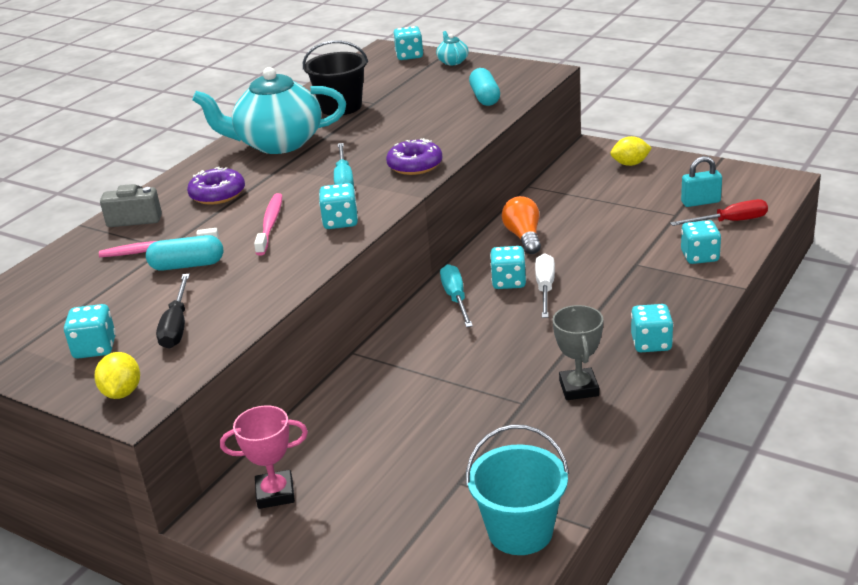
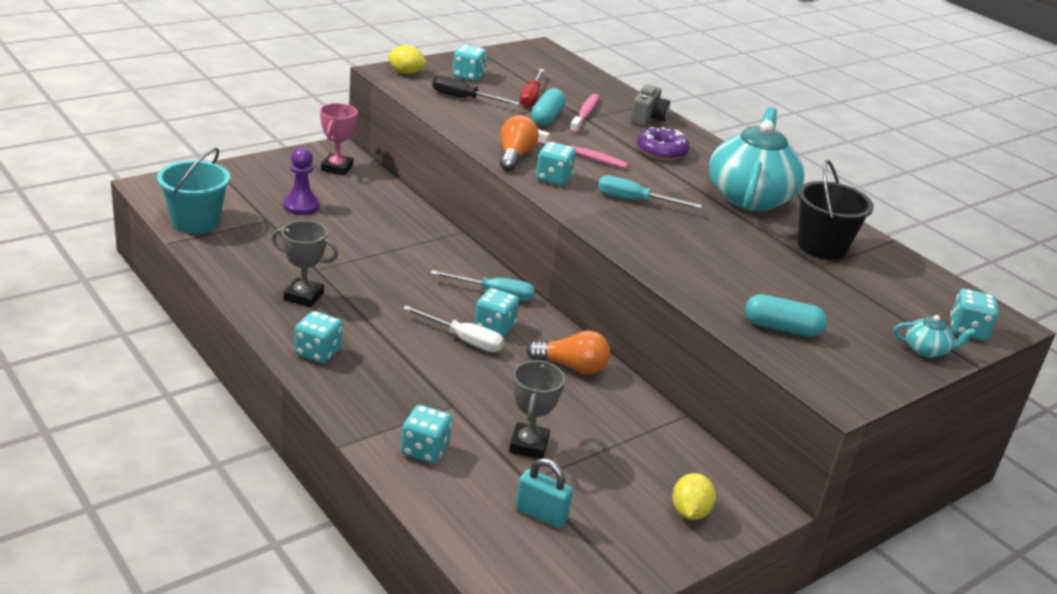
camera: 105 degrees right, 0 degrees up
(310, 252) = (514, 156): none -> orange light bulb
(402, 474) = (301, 206): none -> purple pawn
(415, 165) = (633, 237): purple donut -> none
(639, 225) = (529, 445): none -> grey trophy
(700, 202) = (541, 514): turquoise padlock -> turquoise padlock turned 75 degrees counterclockwise
(730, 222) = (474, 510): red screwdriver -> red screwdriver (531, 97)

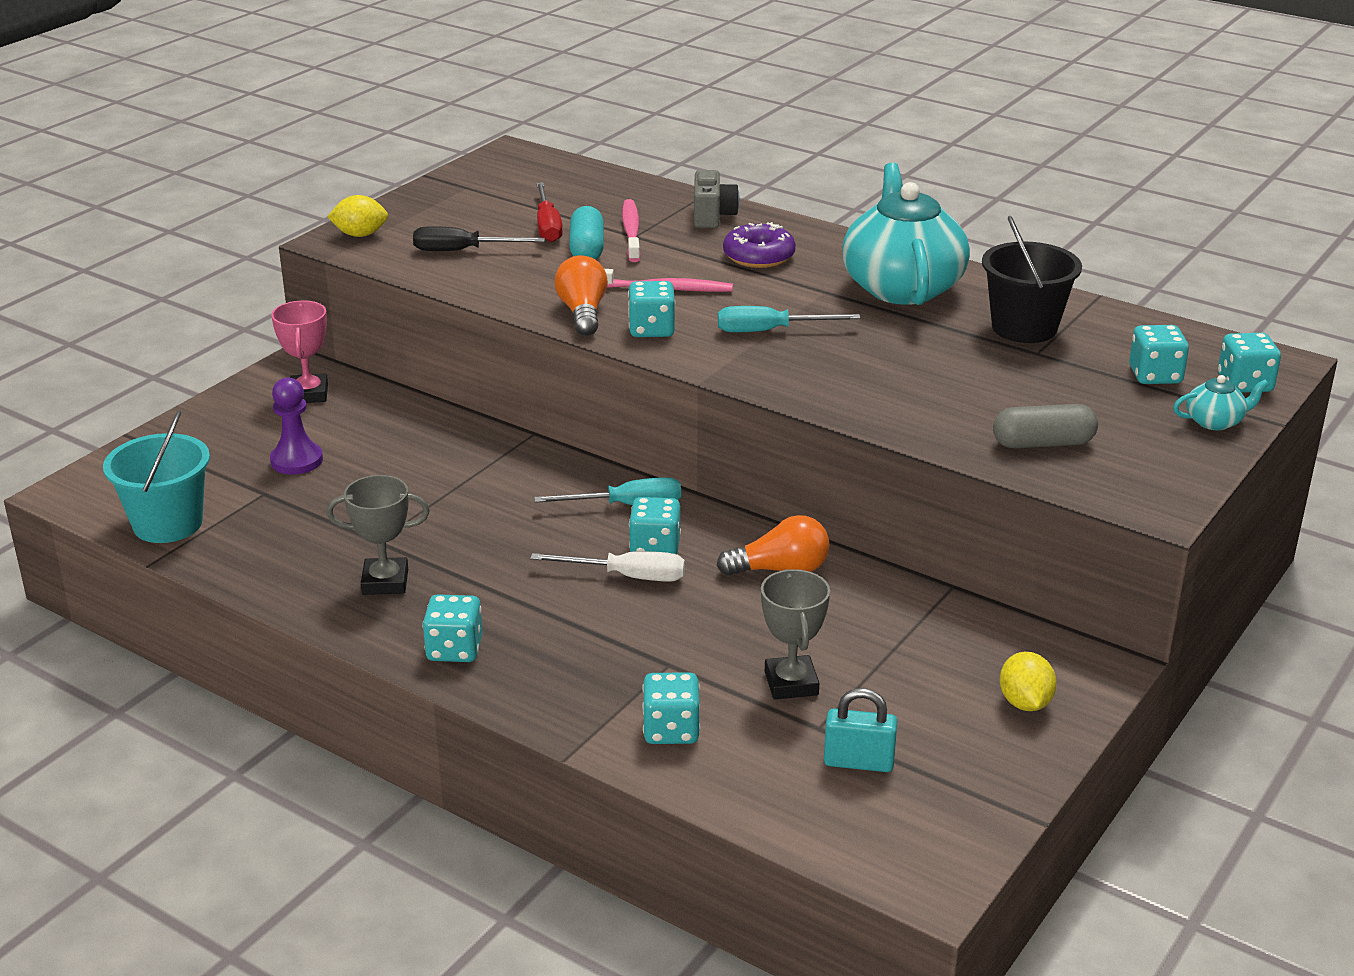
camera: 15 degrees left, 0 degrees up
(468, 76) = (445, 218): turquoise dice -> turquoise dice (1155, 375)
(782, 328) = (1043, 443): turquoise capsule -> grey capsule

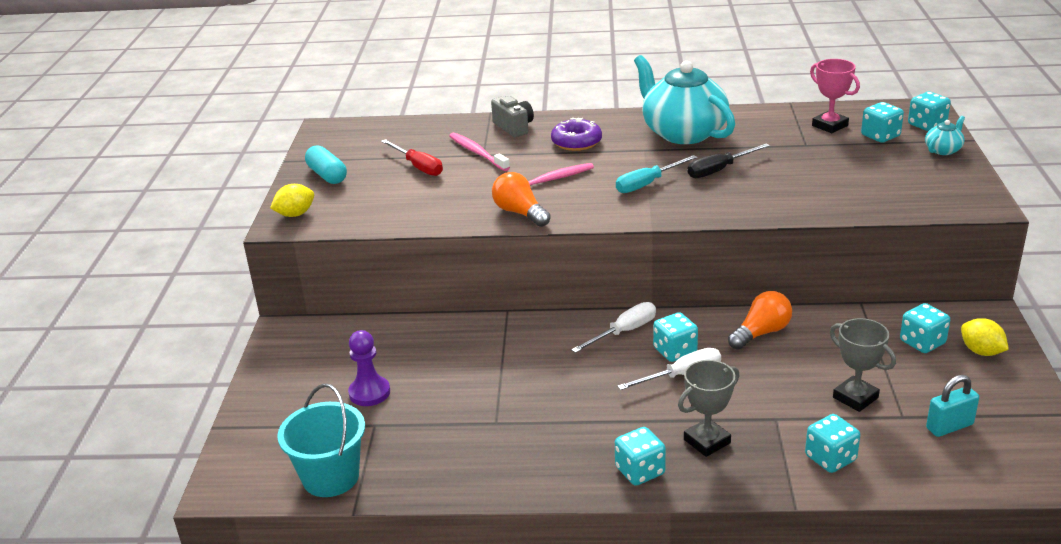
camera: 30 degrees left, 0 degrees up
(308, 394) = (319, 344): pink trophy -> pink trophy (830, 126)
(385, 582) = (537, 448): grey trophy -> grey trophy (707, 441)
(463, 251) = (384, 201): black screwdriver -> black screwdriver (719, 170)
(587, 249) = (464, 172): turquoise capsule -> turquoise capsule (327, 175)
(626, 505) = (624, 332): turquoise screwdriver -> white screwdriver
(651, 329) = (577, 208): turquoise dice -> turquoise dice (922, 342)
(1024, 328) = (779, 133): black bucket -> none
(1043, 443) = (882, 193): grey capsule -> none

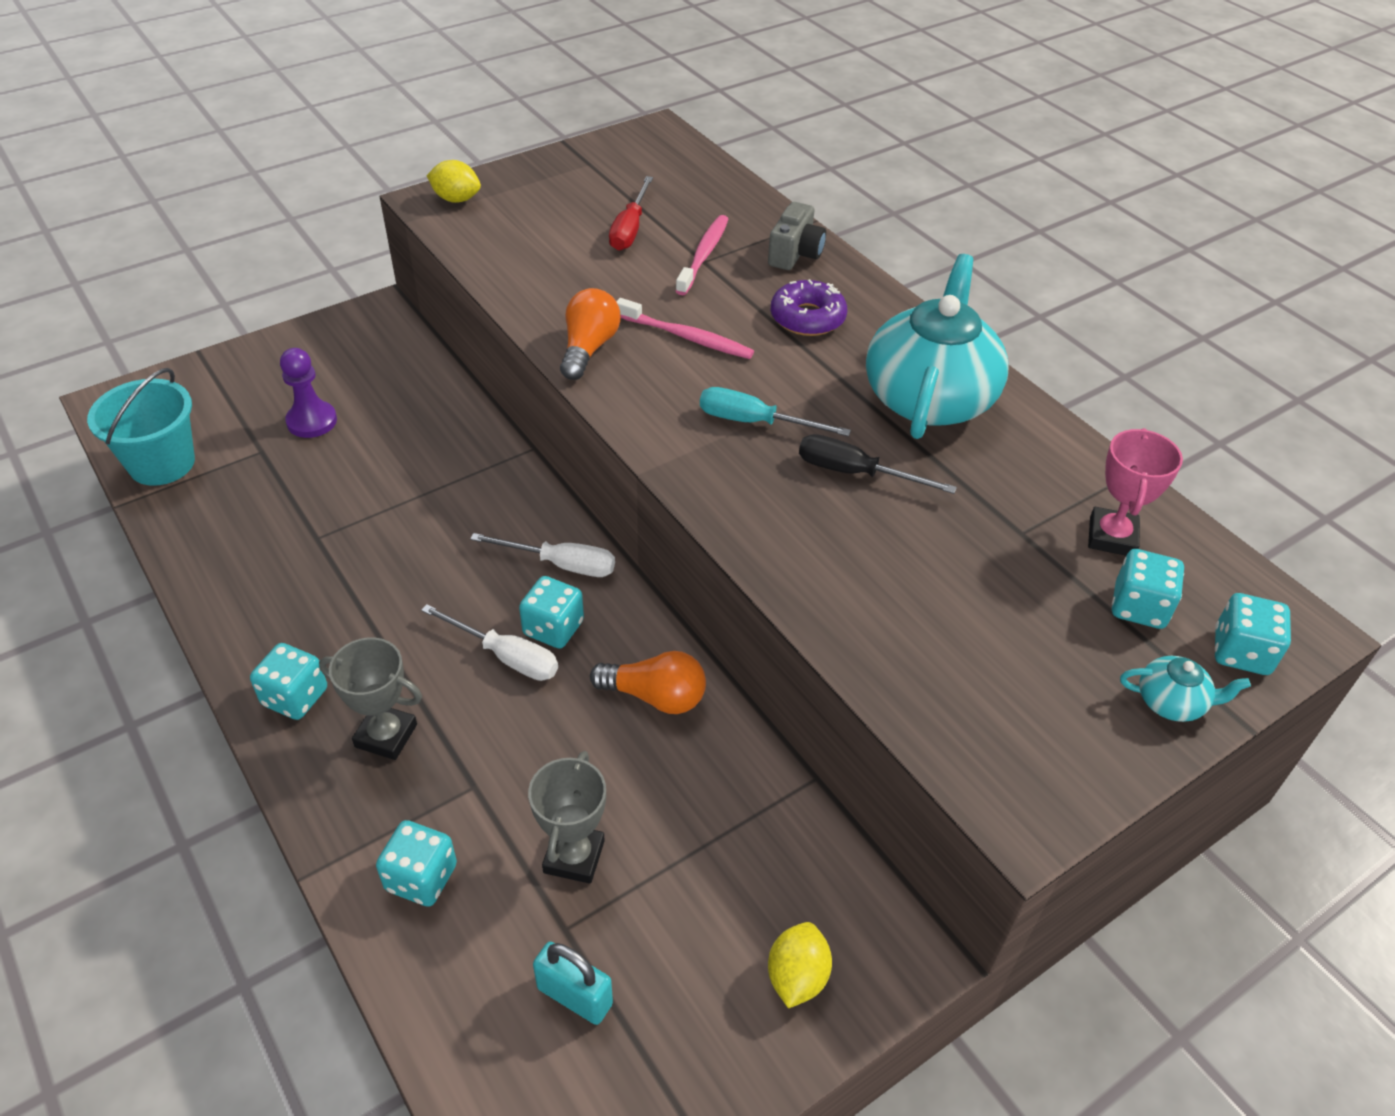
camera: 50 degrees right, 15 degrees up
(327, 175) = (555, 180): turquoise capsule -> none
(922, 342) = (766, 890): turquoise dice -> none

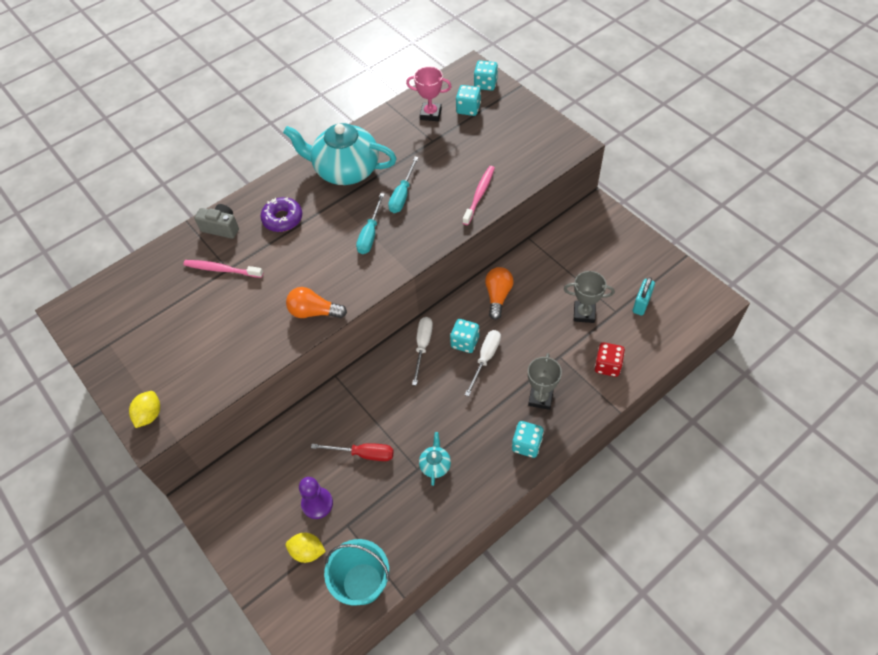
camera: 90 degrees left, 10 degrees up
(421, 878) = (607, 366): turquoise dice -> red dice
(630, 229) = (192, 309): red screwdriver -> red screwdriver (363, 454)
(686, 337) = (302, 269): pink toothbrush -> pink toothbrush (479, 195)
(797, 976) = (614, 238): yellow lemon -> yellow lemon (307, 551)
(855, 473) = (402, 195): black screwdriver -> turquoise screwdriver
(1171, 702) = (513, 104): turquoise teapot -> turquoise teapot (435, 465)

